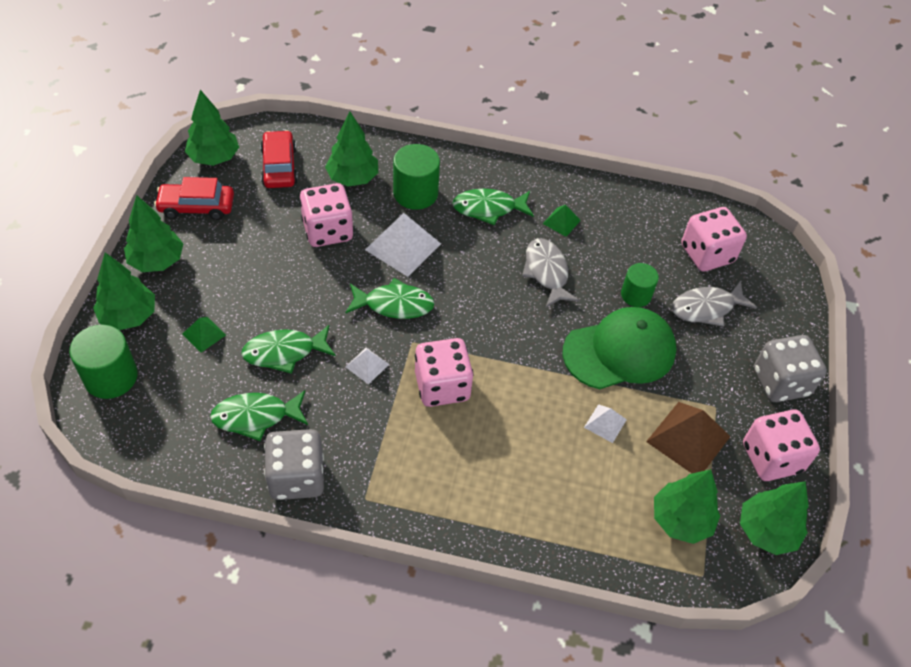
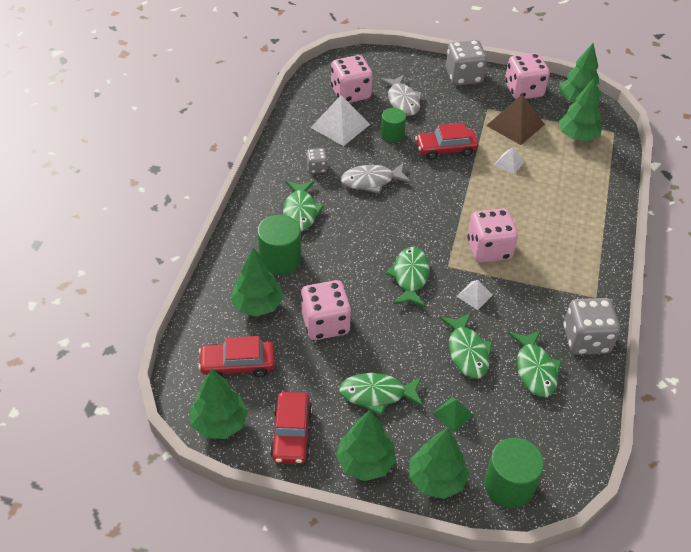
camera: 85 degrees left, 5 degrees down
(235, 271) = (377, 394): none -> green fish
(403, 246) = (344, 269): white pyramid -> white pyramid (340, 126)
(561, 222) = (317, 168): green pyramid -> grey dice
(619, 351) = (445, 149): green cap -> red car

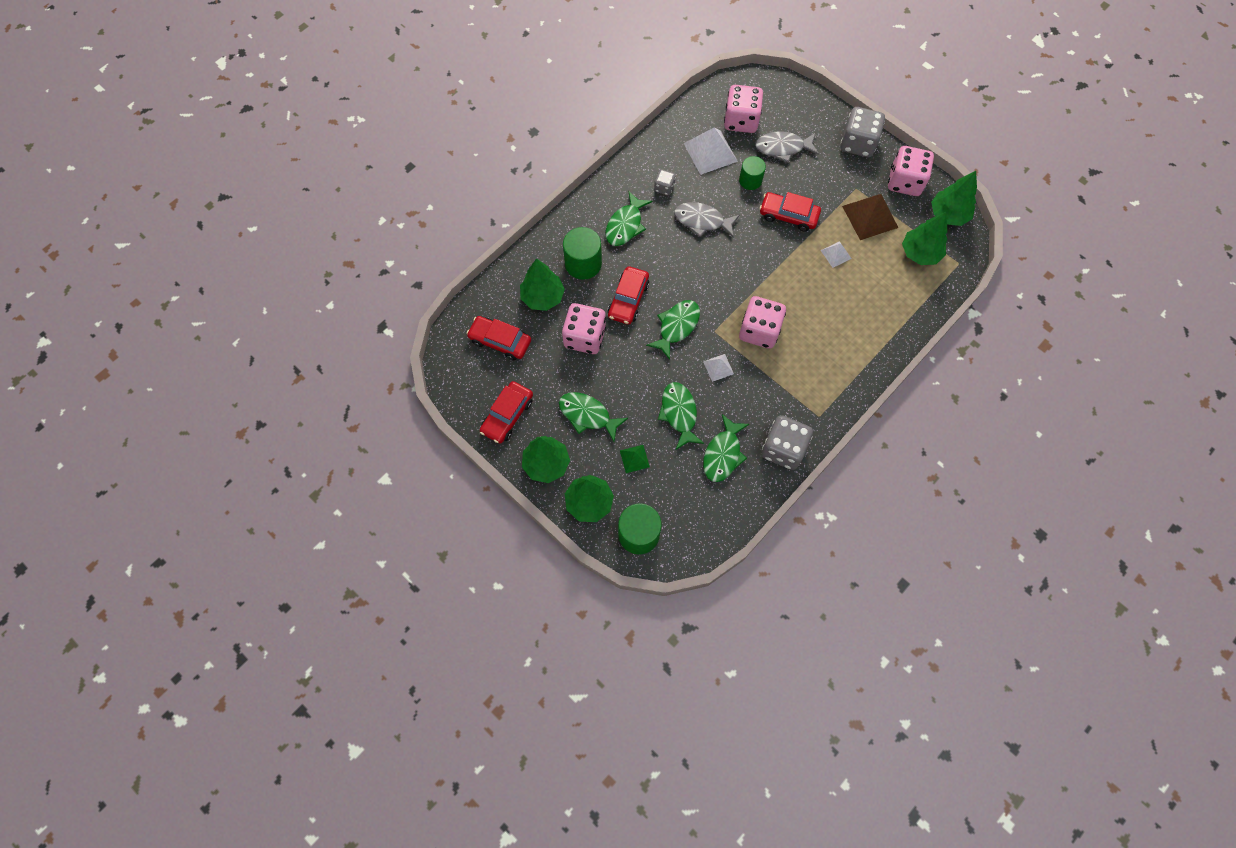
camera: 30 degrees right, 20 degrees up
(220, 423) = (462, 382): green tree -> none
(346, 273) = (628, 299): none -> red car
(402, 101) = (783, 148): grey fish -> grey fish turned 75 degrees clockwise
(467, 352) = (679, 413): green fish -> green fish turned 150 degrees clockwise

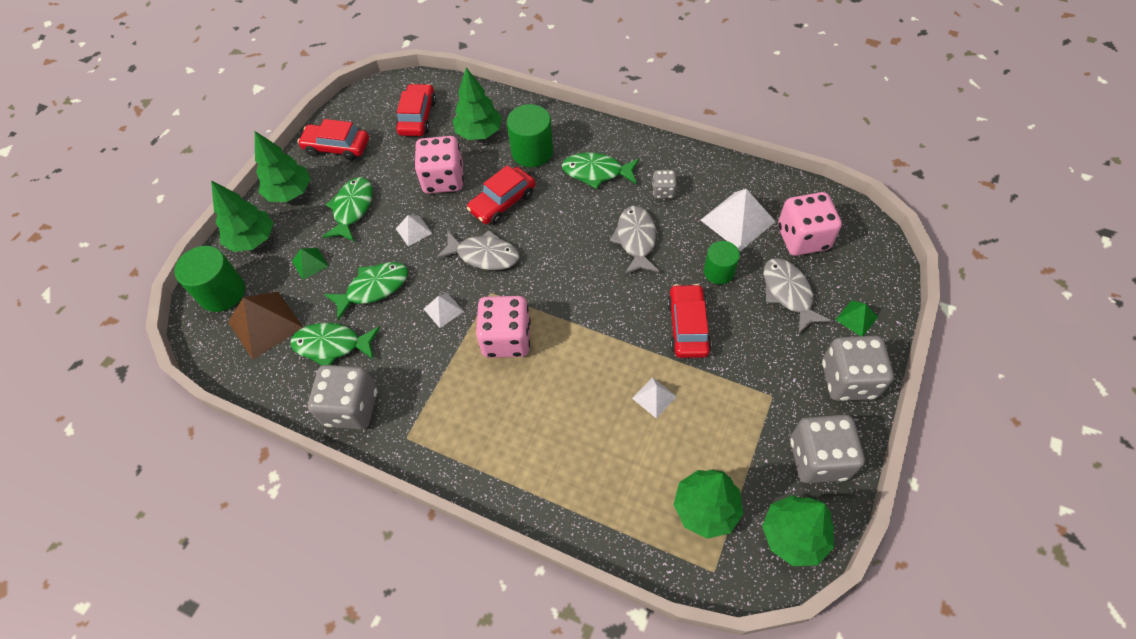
camera: 75 degrees right, 10 degrees down
(628, 299) = (502, 202): red car -> red car turned 45 degrees counterclockwise
(631, 372) = (413, 231): none -> white pyramid
(677, 326) = (484, 255): green fish -> grey fish
(815, 119) = (856, 318): none -> green pyramid
(870, 216) = (735, 425): brown pyramid -> brown pyramid (265, 324)
(905, 182) = (818, 458): pink dice -> grey dice

